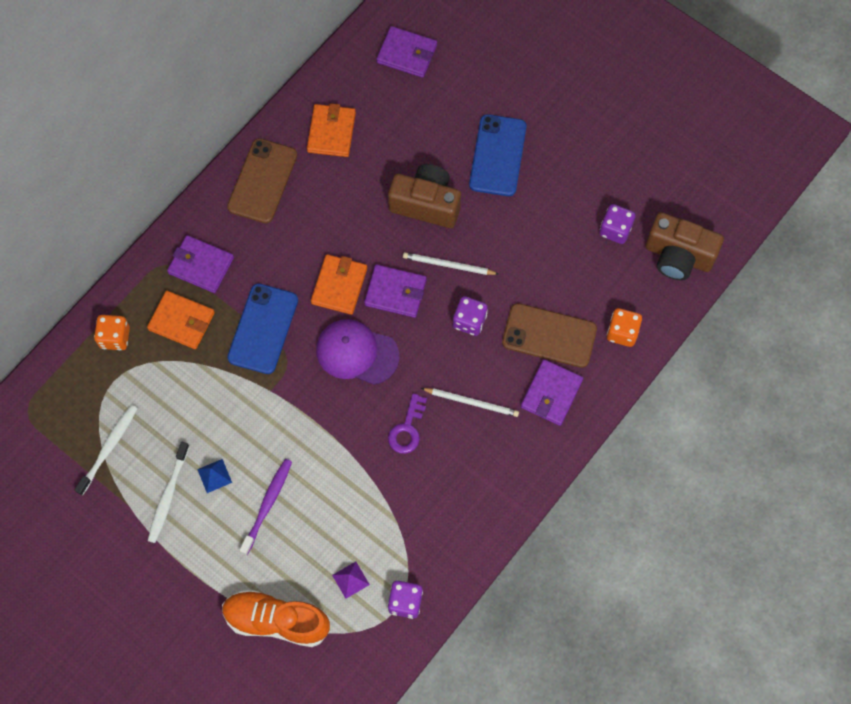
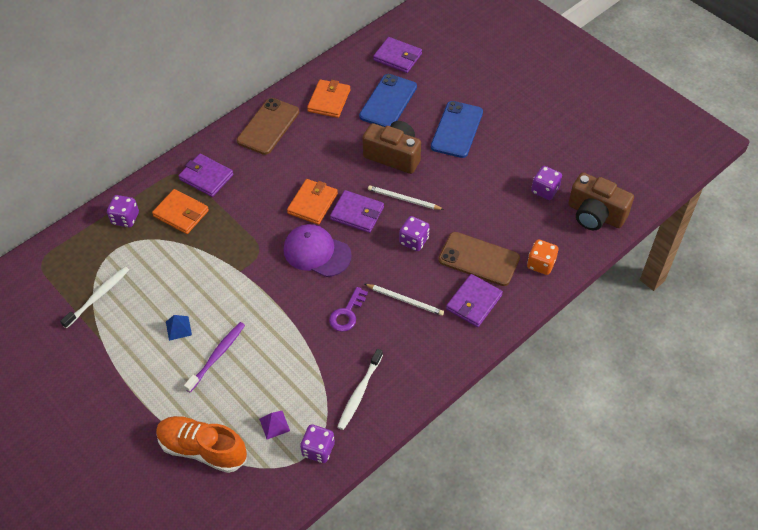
camera: 10 degrees right, 15 degrees down
(115, 337) = (125, 218): orange dice -> purple dice
(168, 496) = (136, 338): white toothbrush -> white toothbrush (359, 393)
(263, 329) = (244, 226): blue phone -> blue phone (388, 101)

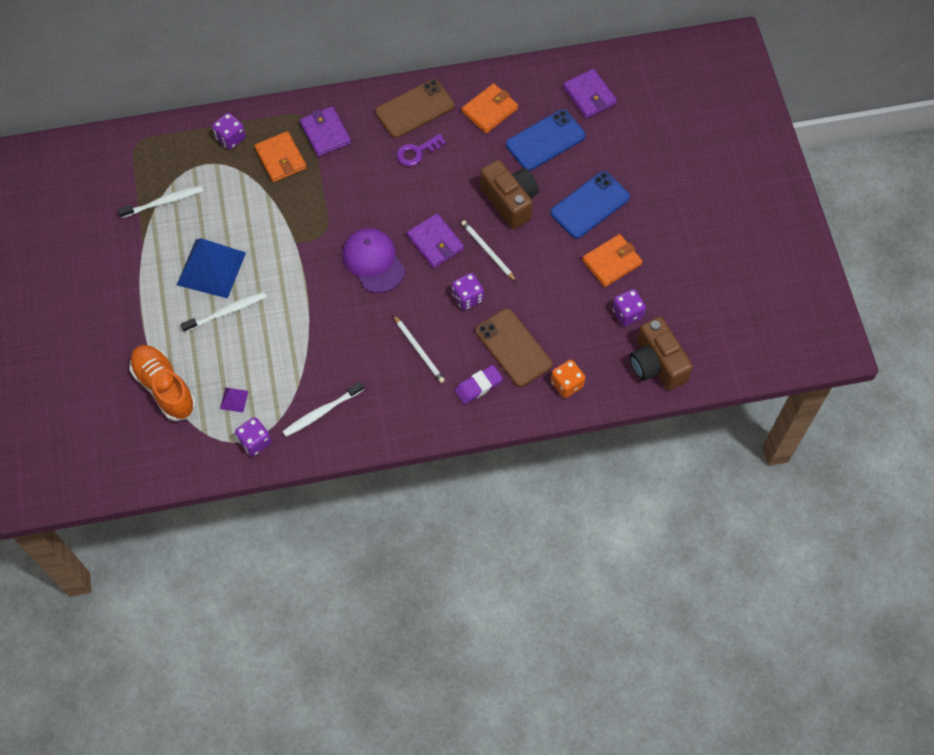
camera: 30 degrees right, 10 degrees up
(178, 328) = (211, 268): blue pyramid -> blue pyramid, size x2.36
(217, 356) = (227, 312): purple toothbrush -> white toothbrush
(313, 203) = (402, 211): orange wallet -> orange wallet (612, 262)
(347, 313) = (360, 334): purple key -> purple key (417, 152)
(474, 302) = (478, 386): purple wallet -> purple eraser

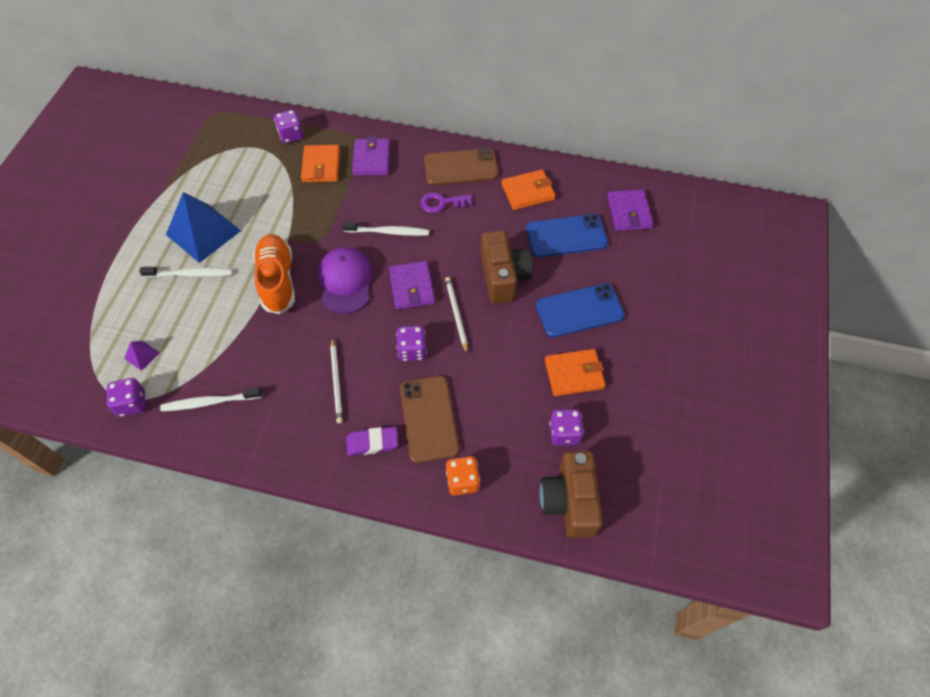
camera: 25 degrees right, 5 degrees down
(164, 202) = (204, 165): white toothbrush -> white toothbrush (388, 232)
(164, 387) = (92, 318): orange shoe -> orange shoe (277, 280)

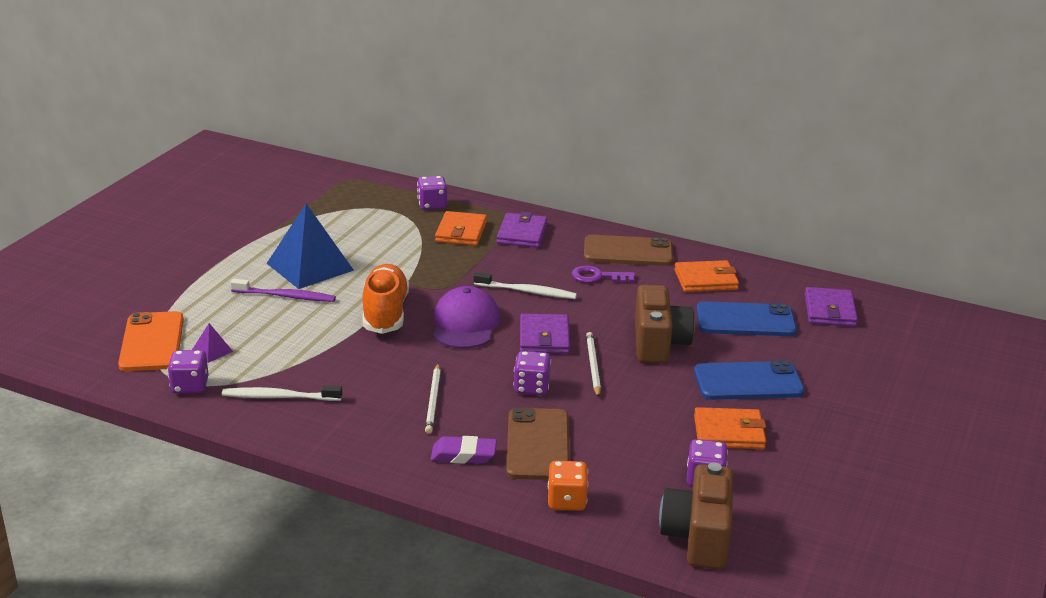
camera: 10 degrees right, 30 degrees down
(88, 354) = (152, 342): none -> orange phone
(190, 274) = (286, 296): white toothbrush -> purple toothbrush

